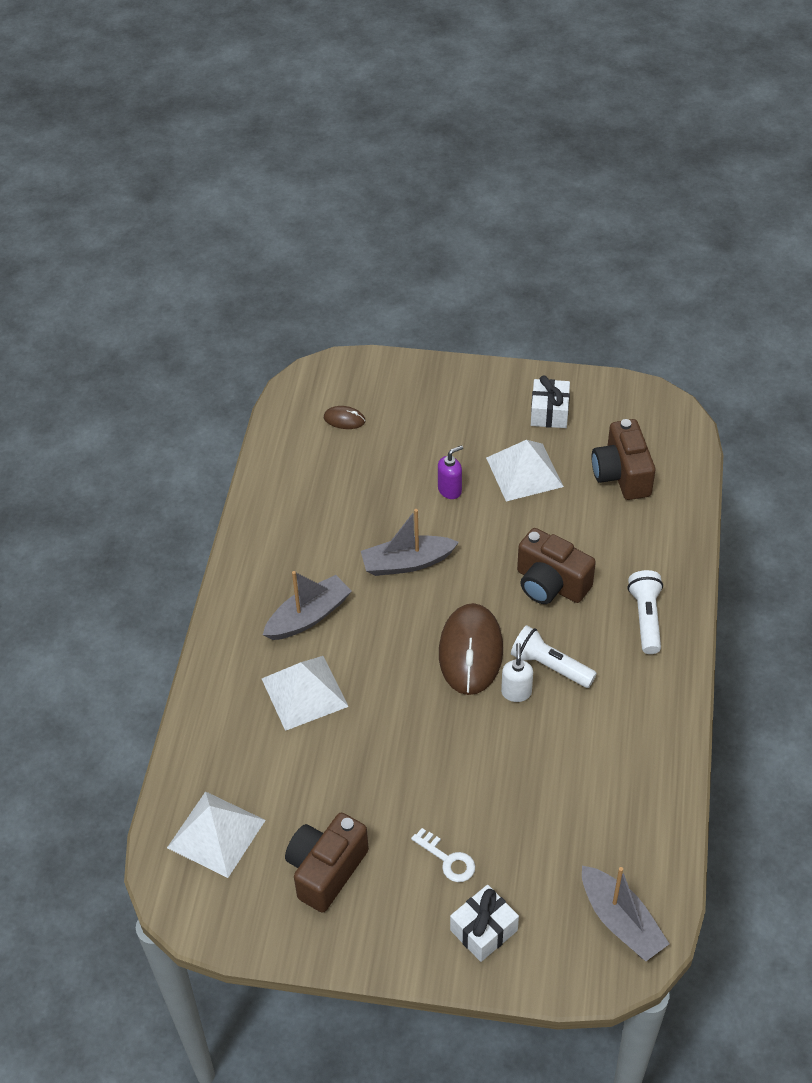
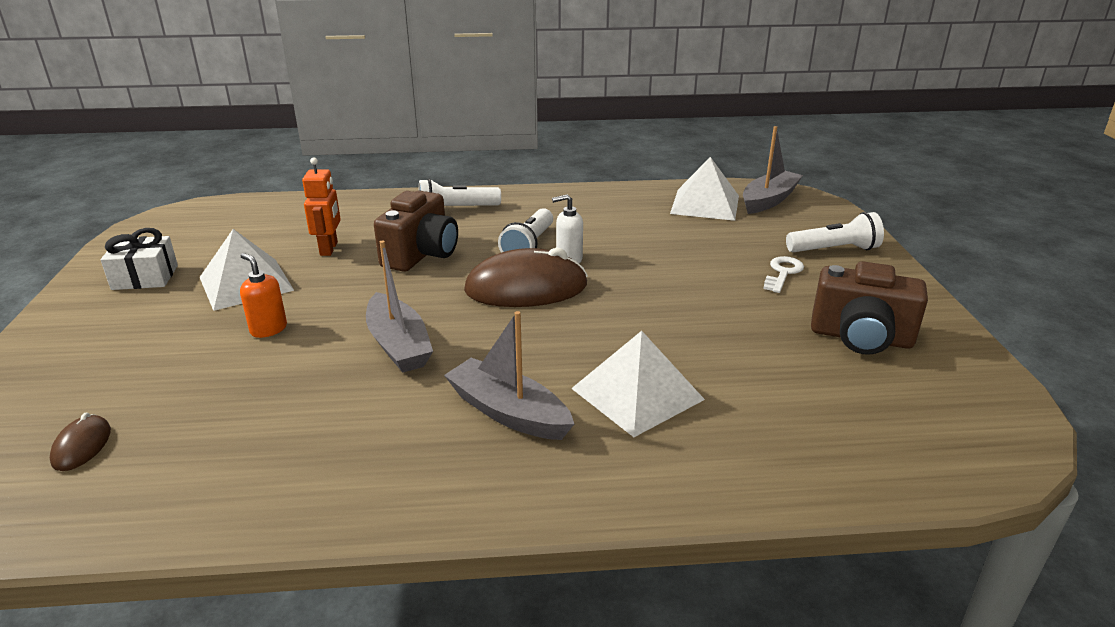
camera: 105 degrees left, 20 degrees down
(216, 833) = (894, 428): white pyramid -> white pyramid (705, 204)
(450, 490) = (268, 329): purple soap dispenser -> orange soap dispenser
(484, 930) = (834, 250): white gift -> white flashlight
(576, 521) = (329, 249): none -> orange robot
(621, 475) = (263, 231): brown camera -> none

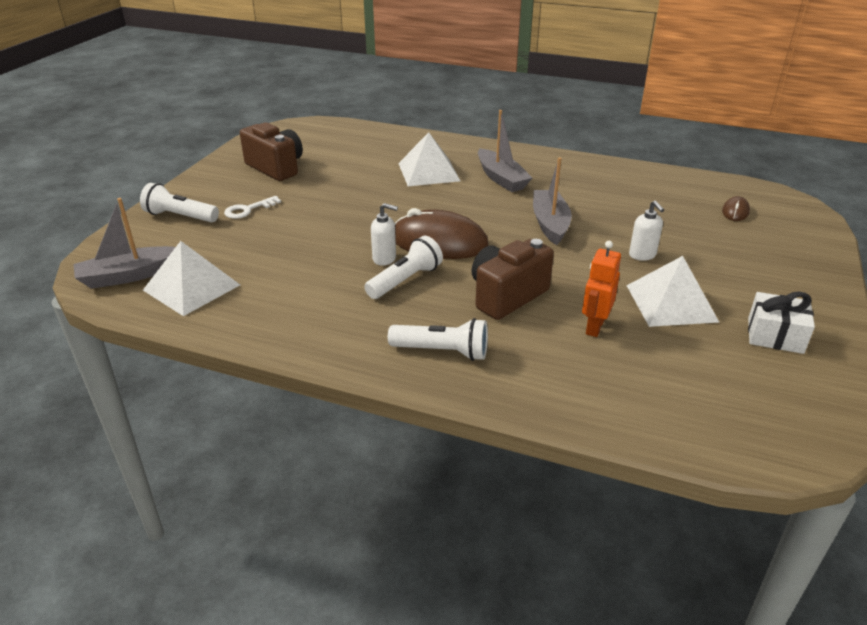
camera: 155 degrees left, 5 degrees up
(268, 329) = (642, 255): orange soap dispenser -> white soap dispenser

